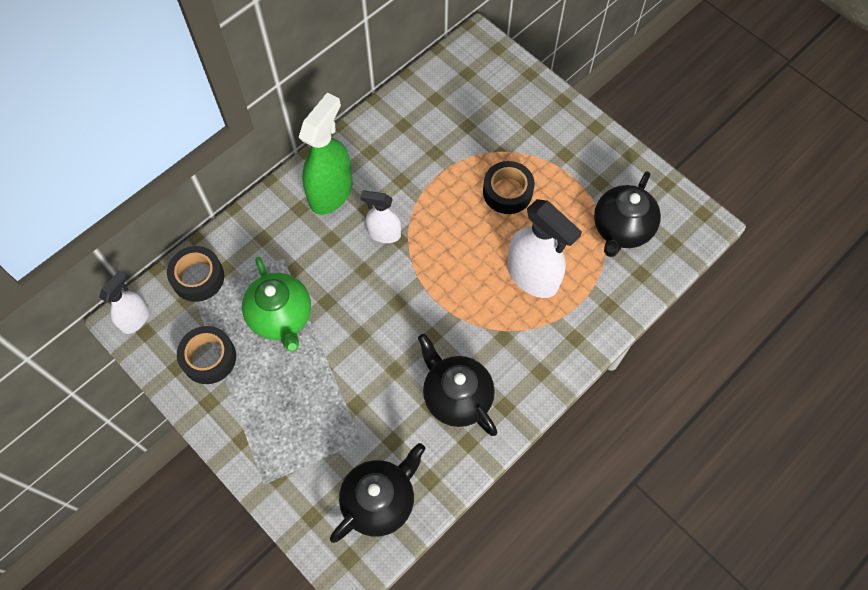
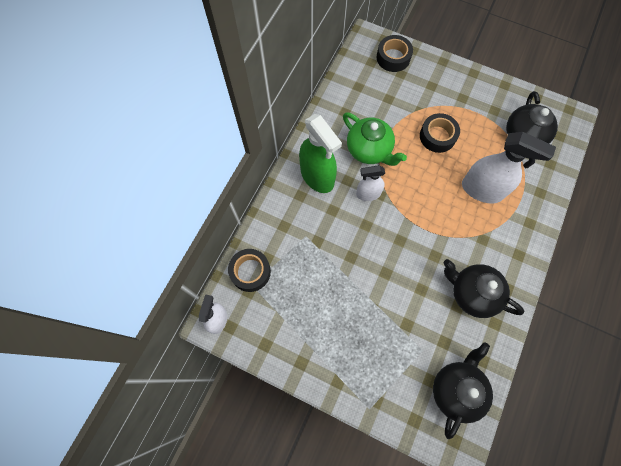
camera: 20 degrees left, 5 degrees up
(209, 358) = (286, 329): black tape -> black tape (393, 57)
(281, 317) = (324, 280): green teapot -> green teapot (369, 150)
(331, 192) = (317, 176): green spray bottle -> green spray bottle turned 135 degrees clockwise

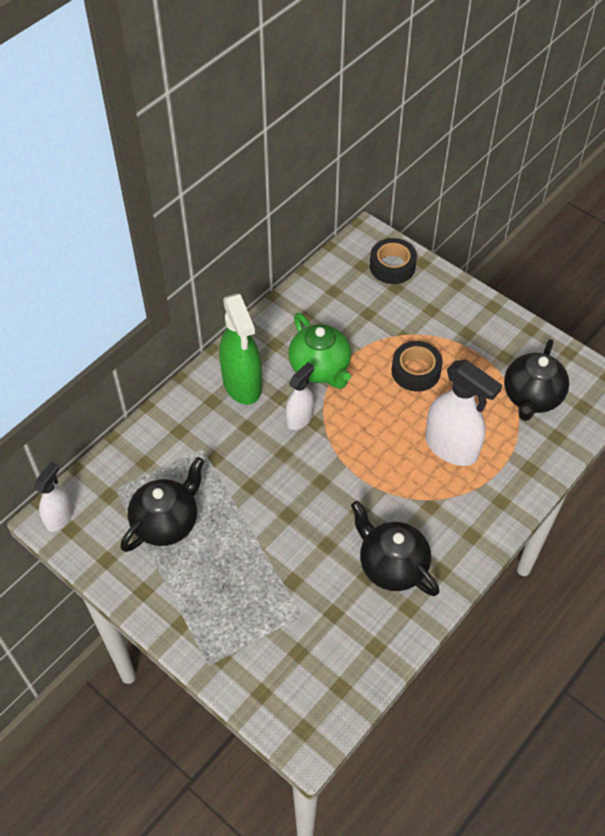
camera: 15 degrees right, 15 degrees down
(250, 272) = (118, 473): black tape -> none
(368, 194) = (299, 418): white spray bottle -> white spray bottle turned 120 degrees clockwise
(456, 389) = (328, 671): black teapot -> black teapot (166, 522)

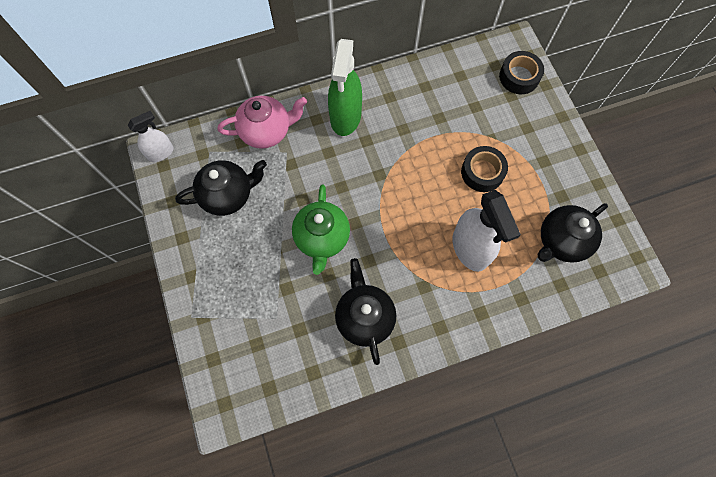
camera: 30 degrees right, 15 degrees up
(166, 438) = (266, 131): none -> pink teapot
(299, 418) = (370, 165): white spray bottle -> none
(320, 368) = (410, 133): green teapot -> green teapot (322, 238)

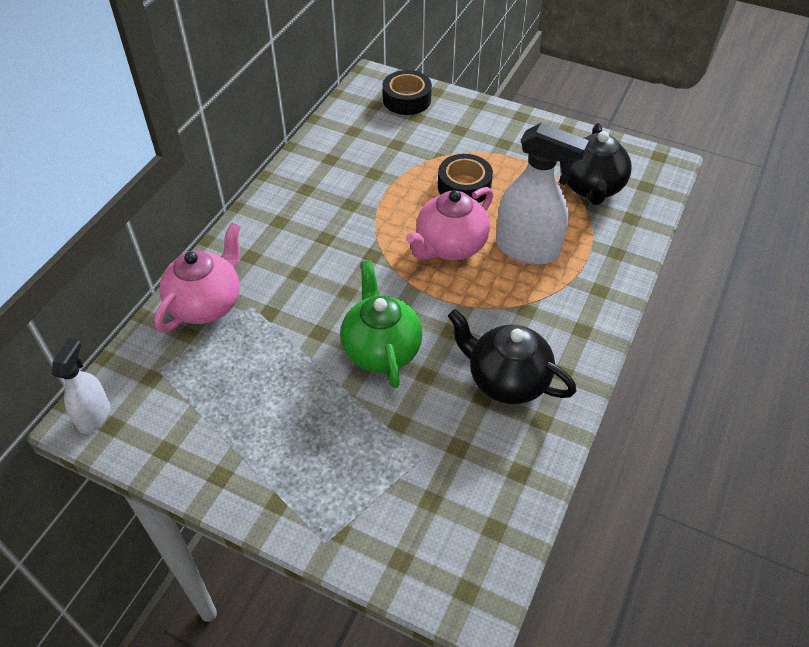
camera: 45 degrees left, 20 degrees down
(228, 195) = (229, 392): black teapot -> none
(322, 238) = (381, 349): green teapot -> green teapot turned 150 degrees counterclockwise
(345, 117) = (280, 233): green spray bottle -> none
(428, 206) = (450, 246): none -> pink teapot

